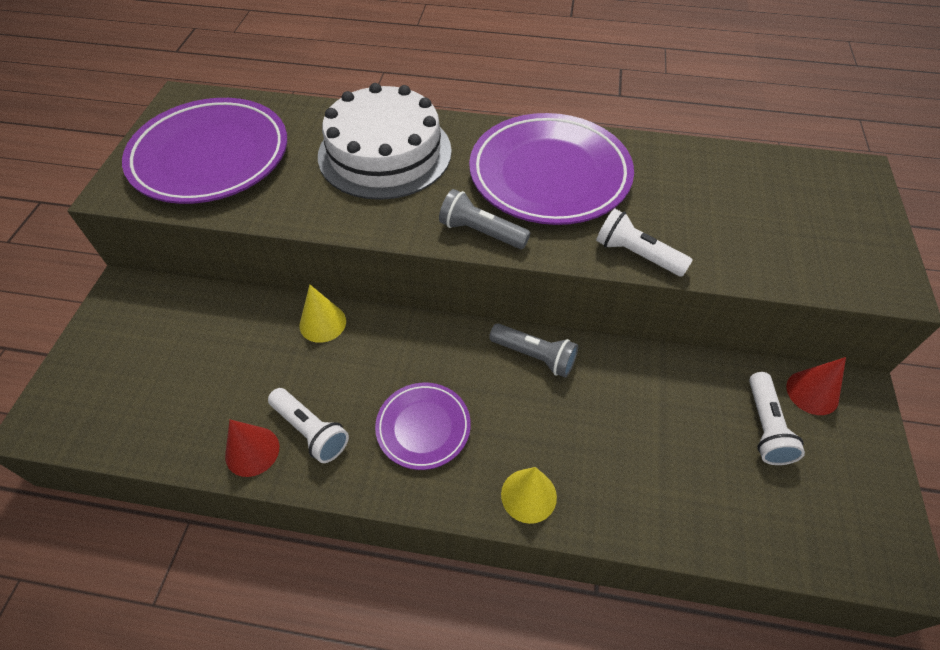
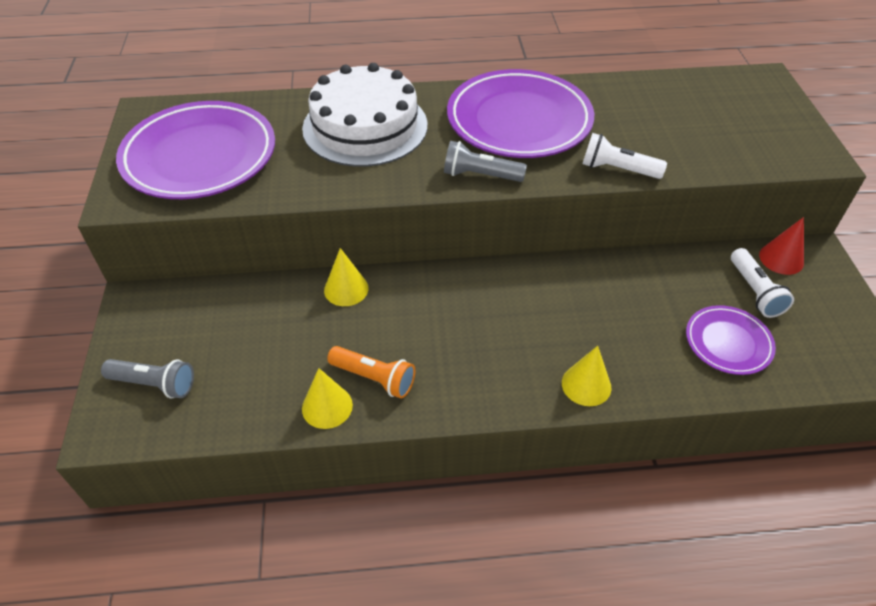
camera: 15 degrees left, 5 degrees down
(252, 451) = (327, 406): red cone -> yellow cone
(311, 431) = (374, 378): white flashlight -> orange flashlight
(423, 427) = (474, 353): purple plate -> purple plate (728, 343)
(535, 356) = (548, 277): grey flashlight -> grey flashlight (154, 384)

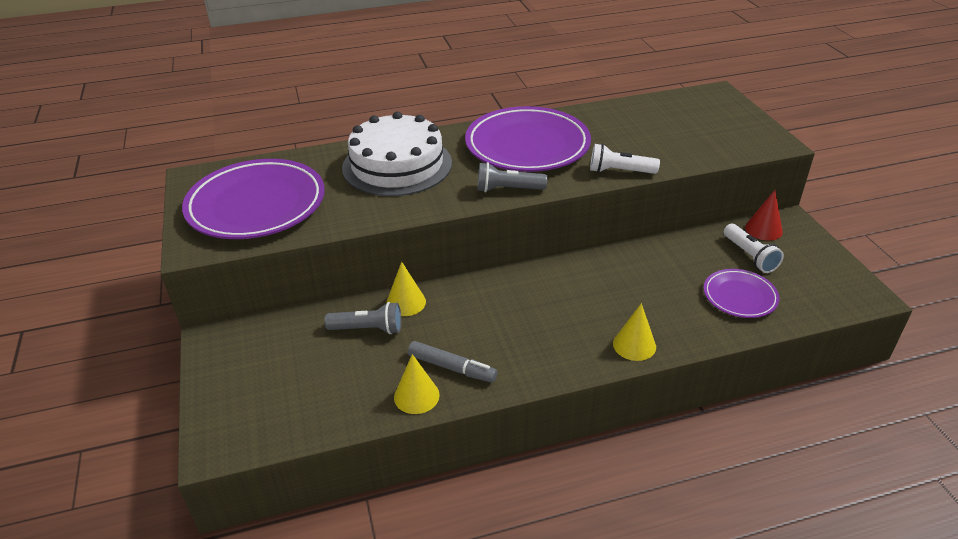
camera: 10 degrees left, 10 degrees down
(154, 384) = (252, 403): grey flashlight -> grey flashlight (368, 329)
(374, 378) = (452, 368): orange flashlight -> grey marker

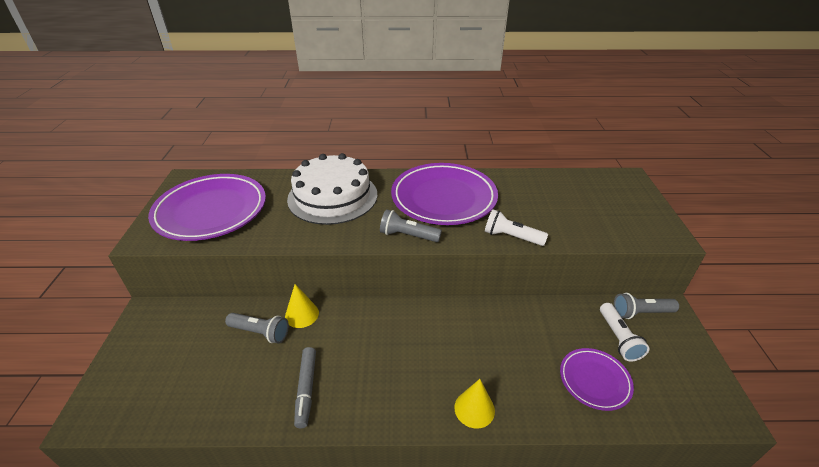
camera: 15 degrees right, 0 degrees up
(416, 396) = (263, 411): yellow cone -> none
(452, 368) = (306, 389): grey marker -> grey marker turned 45 degrees clockwise
(763, 229) = (640, 313): red cone -> grey flashlight

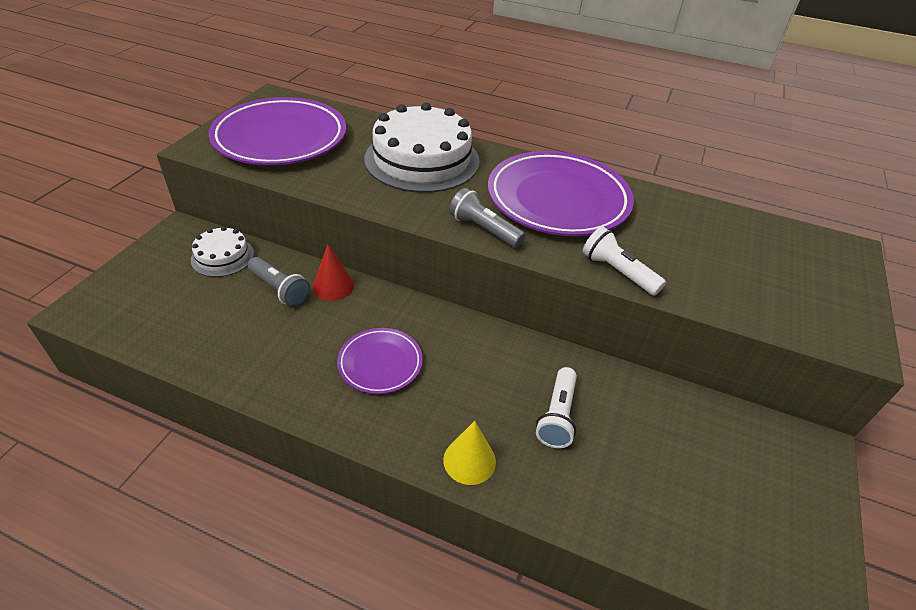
camera: 20 degrees right, 5 degrees up
(196, 322) = (222, 256): none -> white cake
(302, 314) = (333, 286): yellow cone -> red cone
(306, 389) = (294, 365): grey marker -> none
(594, 380) = (646, 491): purple plate -> purple plate (380, 363)
(618, 338) = (714, 455): white flashlight -> white flashlight (557, 416)
(640, 313) = (769, 436): grey flashlight -> none

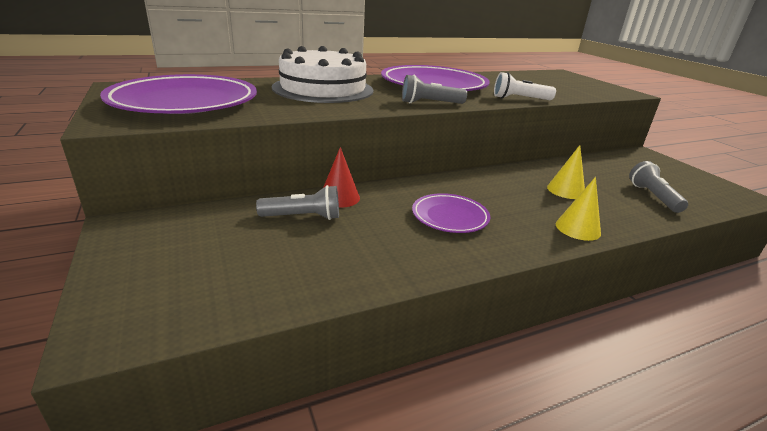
camera: 45 degrees left, 15 degrees down
(222, 256) = (208, 222): white cake -> none
(557, 416) = (566, 190): white flashlight -> yellow cone
(655, 500) = (653, 196): none -> grey flashlight

